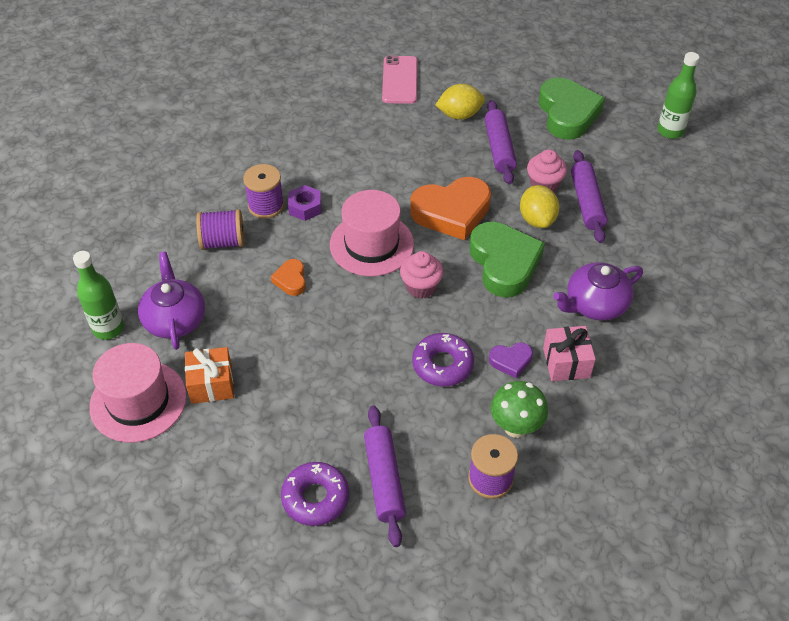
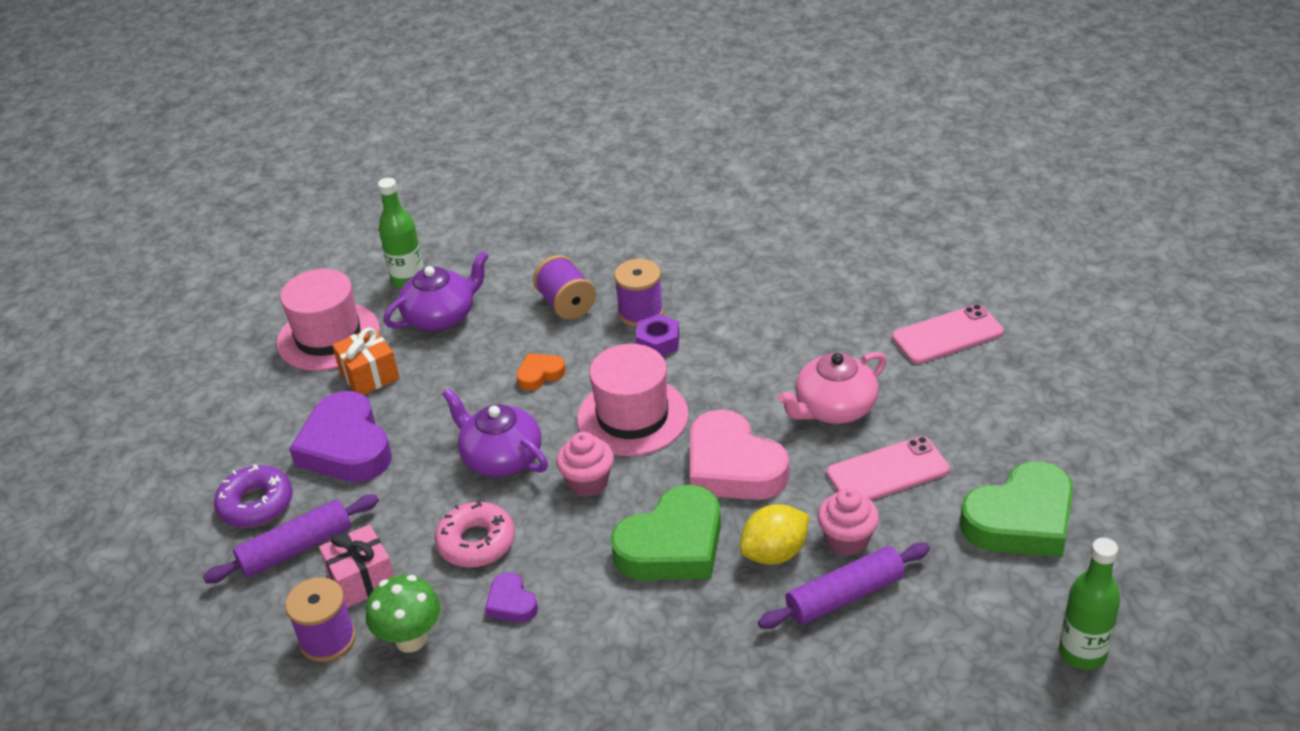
camera: 70 degrees right, 10 degrees down
(288, 420) = (346, 447): none -> purple heart
(430, 150) = (834, 408): none -> pink teapot
(442, 364) = (476, 542): purple donut -> pink donut
(452, 212) = (733, 466): orange heart -> pink heart
(459, 115) = (924, 412): yellow lemon -> none
(499, 148) = (887, 472): purple rolling pin -> pink phone
(566, 362) = (534, 659): pink gift -> pink gift (362, 579)
(595, 304) = (651, 660): purple teapot -> purple teapot (501, 458)

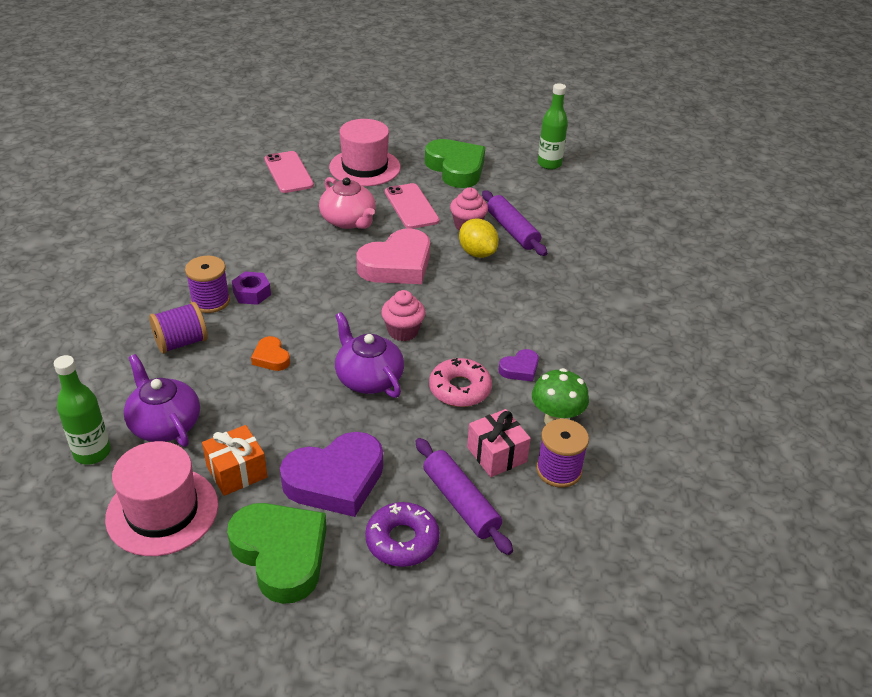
camera: 95 degrees left, 0 degrees up
(501, 458) = (368, 378): purple teapot -> purple teapot turned 105 degrees clockwise
(632, 416) = (335, 308): pink hat -> pink hat (365, 167)
(673, 545) = (468, 293): green heart -> green heart (281, 554)

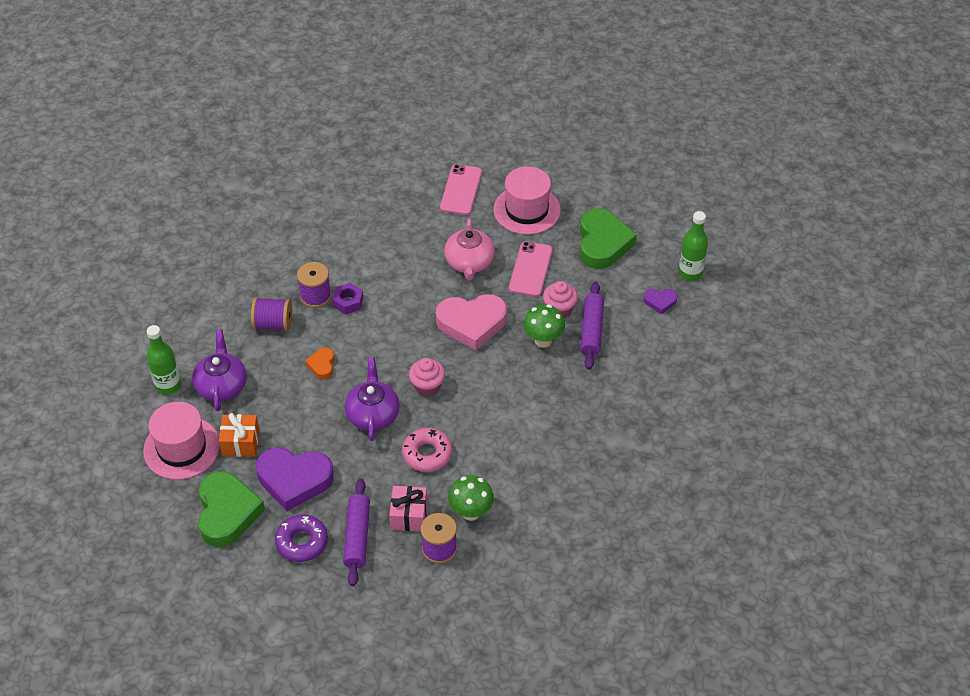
camera: 35 degrees right, 10 degrees up
(477, 253) = (543, 340): yellow lemon -> green mushroom
(520, 369) = (483, 459): purple heart -> purple heart (660, 302)

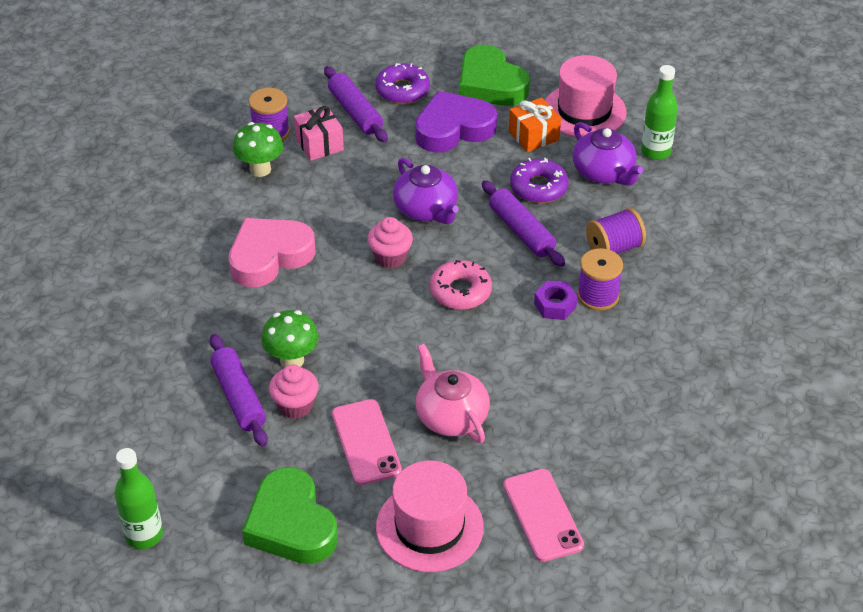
camera: 150 degrees right, 5 degrees down
(278, 395) = (538, 187): none -> purple donut
(322, 365) = (521, 231): orange heart -> purple rolling pin
(427, 454) = (341, 198): pink donut -> pink donut (460, 291)
(472, 323) = (391, 343): pink heart -> pink heart (269, 256)
(660, 302) = (168, 473): purple heart -> none

